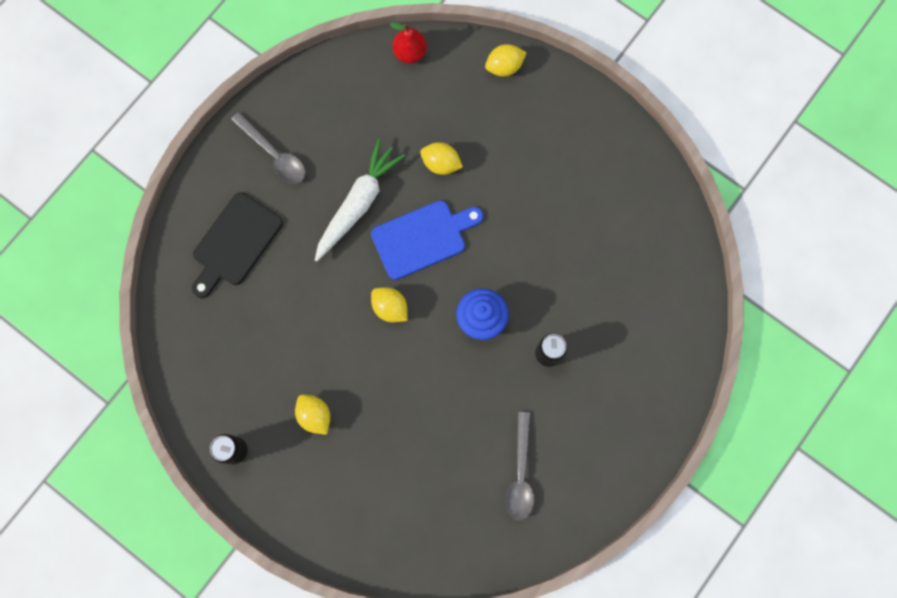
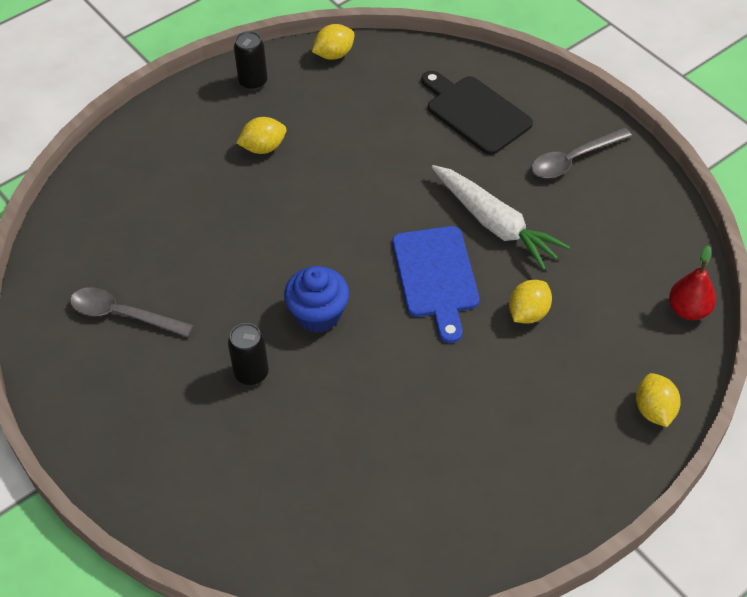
camera: 105 degrees right, 25 degrees down
(390, 308) = (360, 231): yellow lemon -> yellow lemon (334, 54)

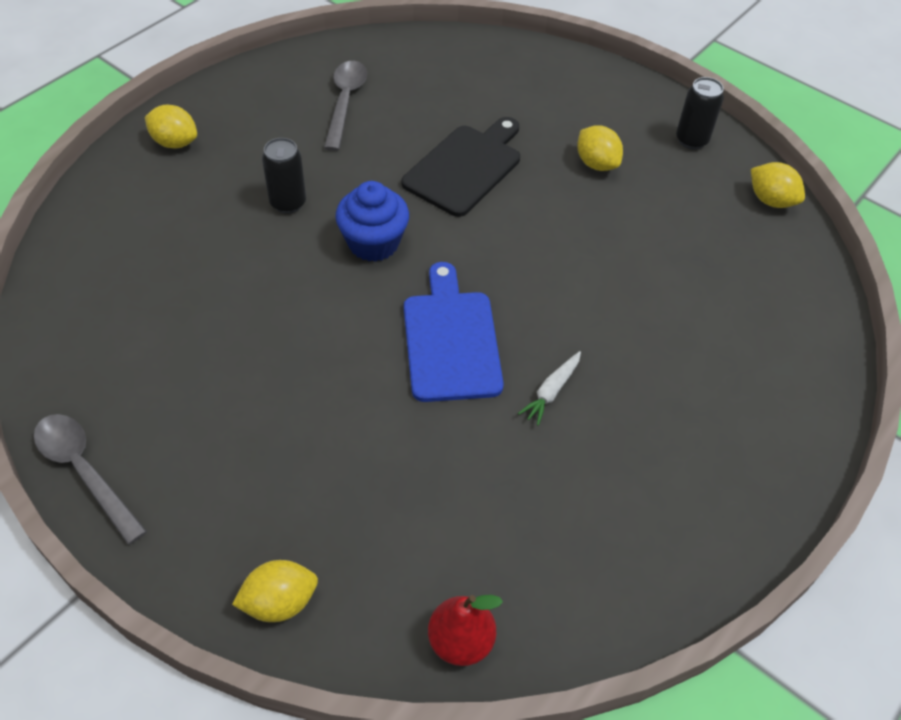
camera: 75 degrees right, 0 degrees up
(436, 276) = (451, 340): blue cutting board -> blue cutting board turned 105 degrees clockwise
(475, 113) = (737, 350): black cutting board -> black cutting board (465, 167)
(495, 224) = (551, 392): white carrot -> white carrot, size x0.46
(528, 313) = (414, 441): yellow lemon -> yellow lemon (175, 142)
(573, 159) = (698, 472): grey spoon -> grey spoon (84, 471)

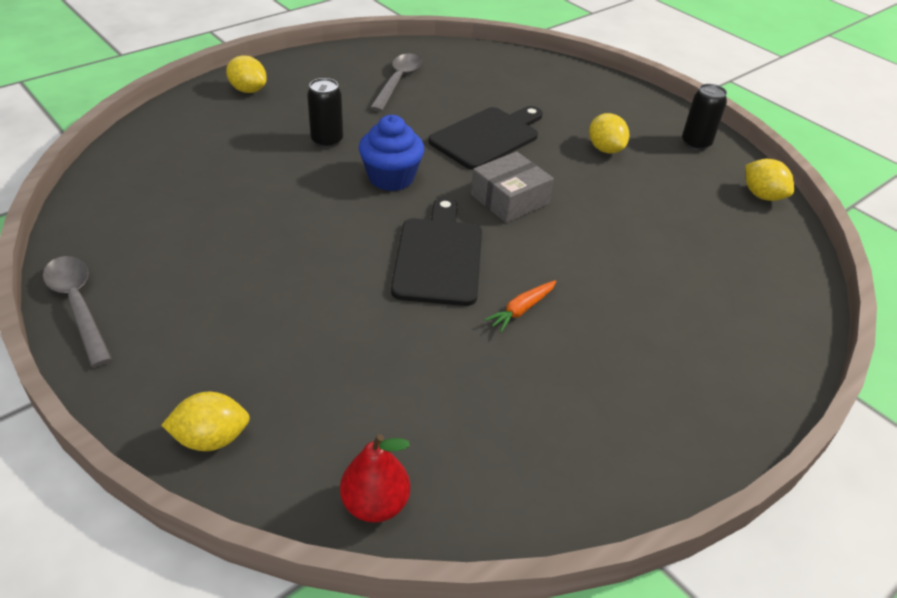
camera: 10 degrees right, 10 degrees down
(451, 340) = (438, 257): blue cutting board -> black cutting board
(508, 250) = (509, 199): none -> grey box
(551, 392) = (521, 310): white carrot -> orange carrot

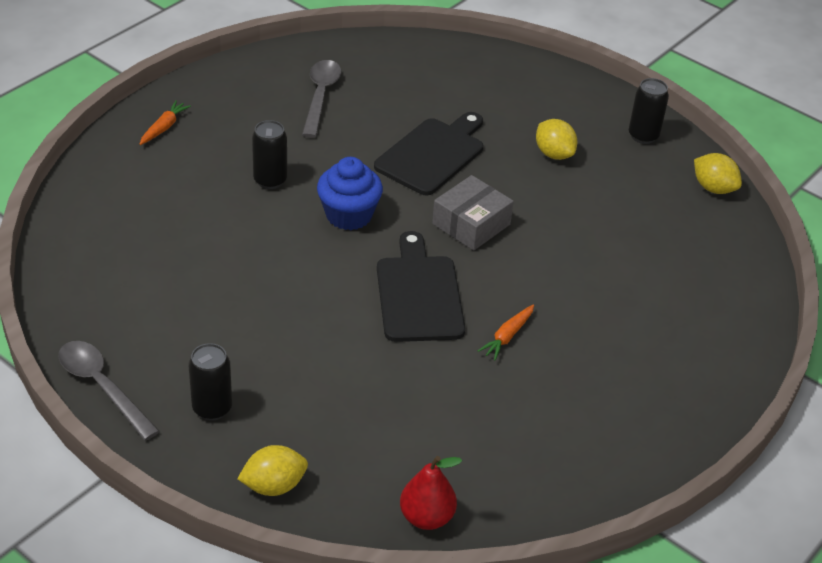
camera: 10 degrees left, 0 degrees up
(181, 343) = (212, 408): none -> black can
(248, 90) = (164, 127): yellow lemon -> orange carrot

